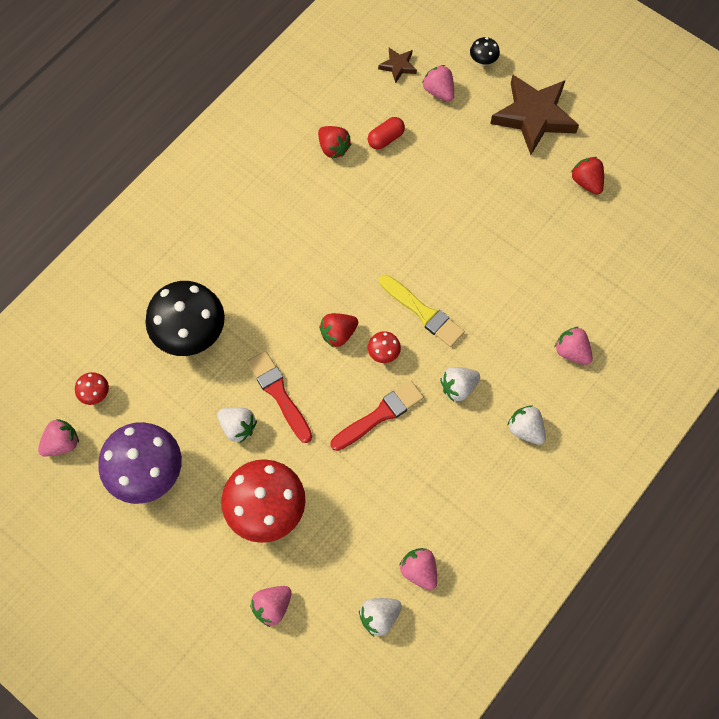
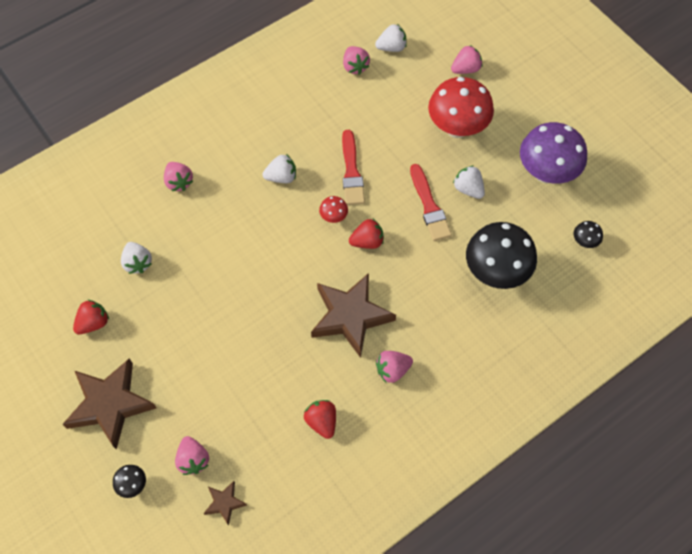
camera: 165 degrees left, 5 degrees down
(62, 443) = (615, 210): pink strawberry -> pink strawberry (392, 370)
(95, 394) = (584, 242): red mushroom -> black mushroom
(334, 249) = (350, 316): none -> brown star
(380, 415) = (351, 171): red brush -> red brush turned 75 degrees counterclockwise
(386, 138) = (266, 418): red capsule -> none
(423, 312) = (289, 242): yellow brush -> none
(525, 429) = (241, 136): white strawberry -> white strawberry (138, 263)
(586, 182) = (93, 323): red strawberry -> red strawberry turned 120 degrees counterclockwise

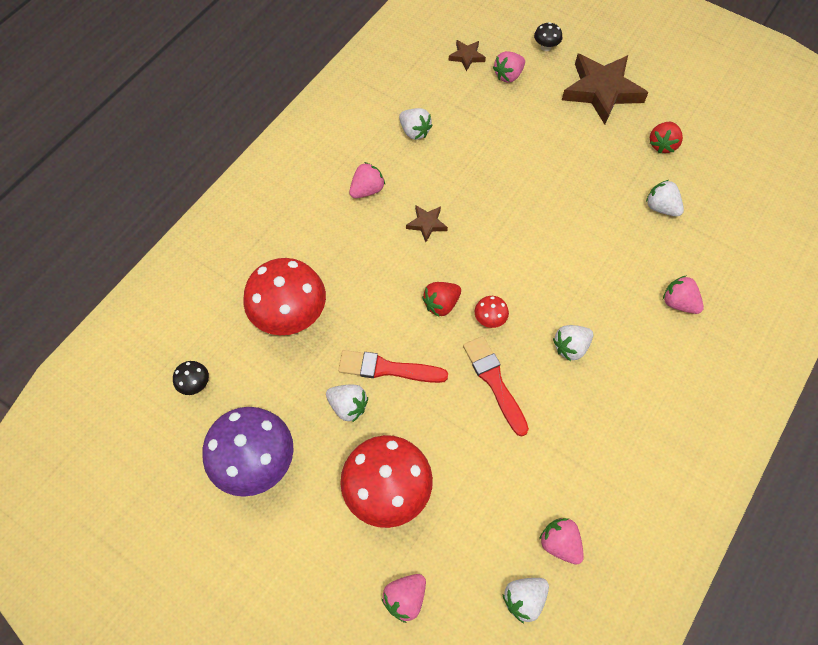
camera: 160 degrees right, 0 degrees up
(193, 459) = (508, 75): pink strawberry -> pink strawberry turned 90 degrees counterclockwise
(322, 421) = (414, 131): red strawberry -> white strawberry
(350, 316) = (427, 224): brown star -> brown star, size x0.46
(429, 206) = (387, 368): red brush -> red brush turned 45 degrees counterclockwise
(495, 272) = (290, 316): black mushroom -> red mushroom

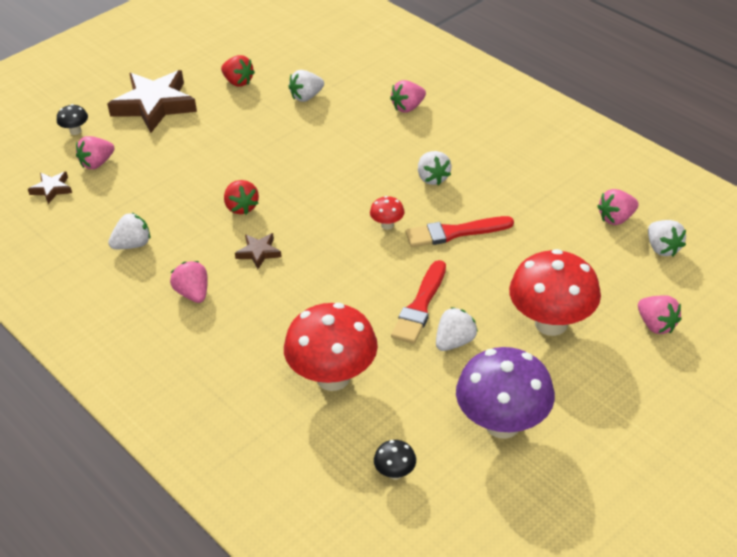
camera: 75 degrees left, 20 degrees down
(441, 304) = (359, 256): red strawberry -> red strawberry (241, 207)
(508, 75) = (97, 163): pink strawberry -> pink strawberry turned 75 degrees clockwise

